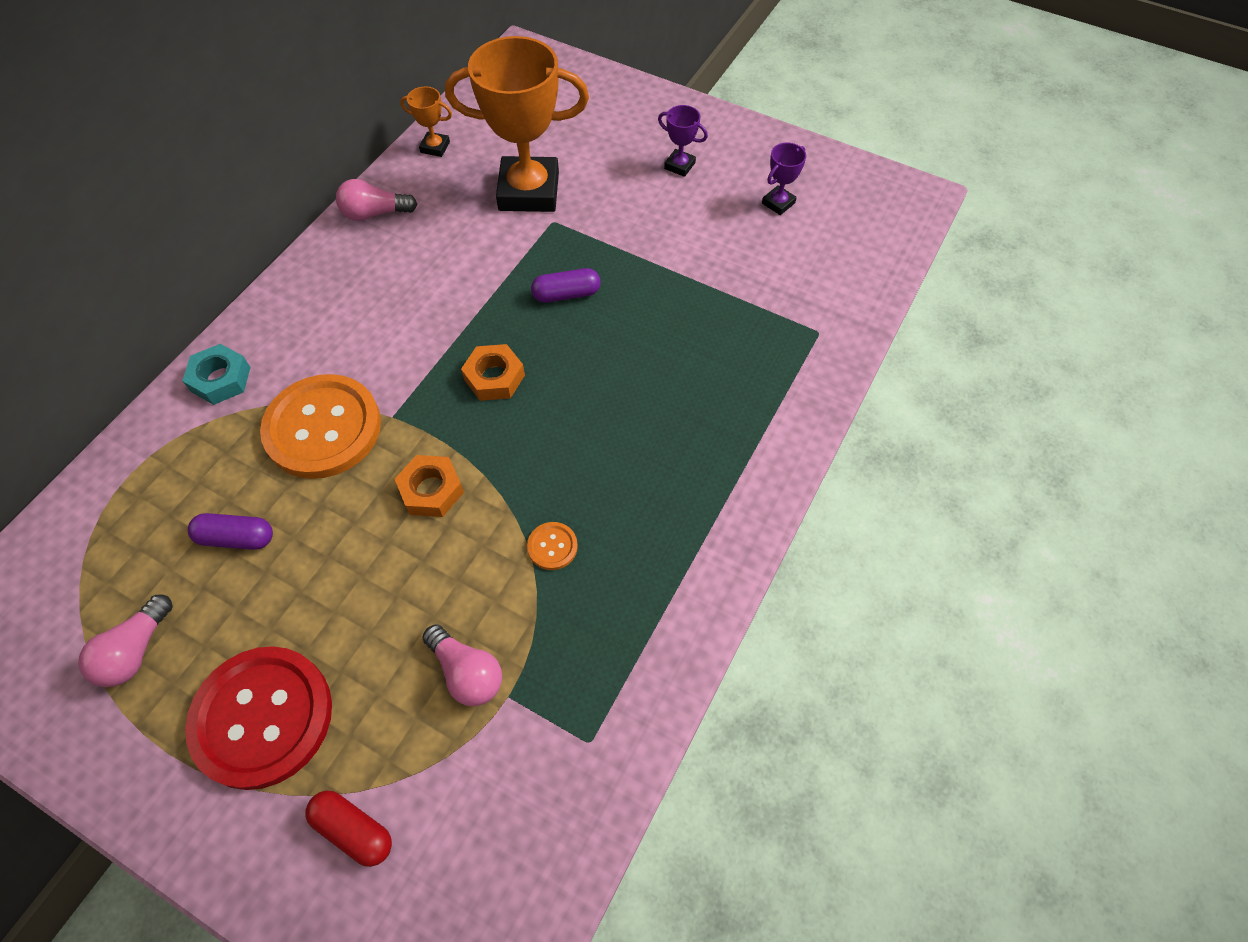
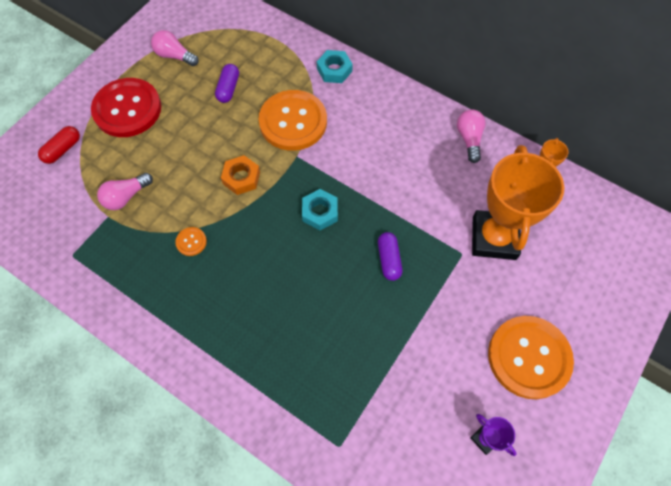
camera: 95 degrees right, 5 degrees up
(494, 377) = (320, 212): orange nut -> turquoise nut
(679, 166) = (529, 357): purple trophy -> orange button

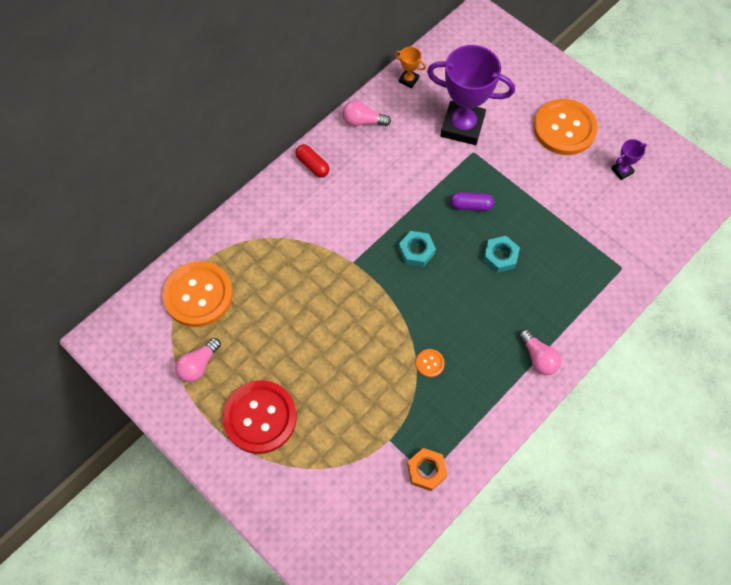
camera: 80 degrees left, 0 degrees up
(63, 149) = (299, 486): red capsule -> red capsule (312, 165)
(126, 197) = (370, 421): pink light bulb -> pink light bulb (538, 358)
(228, 88) = (257, 314): purple capsule -> none
(241, 178) = (368, 313): orange nut -> orange nut (426, 470)
(293, 122) = (312, 260): orange button -> orange button (198, 295)
(334, 70) = (258, 214): turquoise nut -> turquoise nut (500, 256)
(494, 238) = (462, 126): orange trophy -> purple trophy

